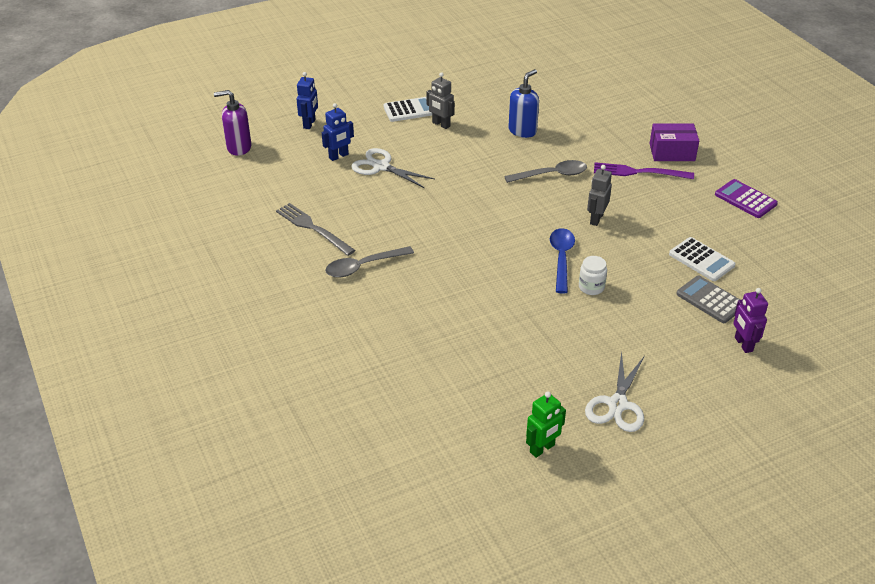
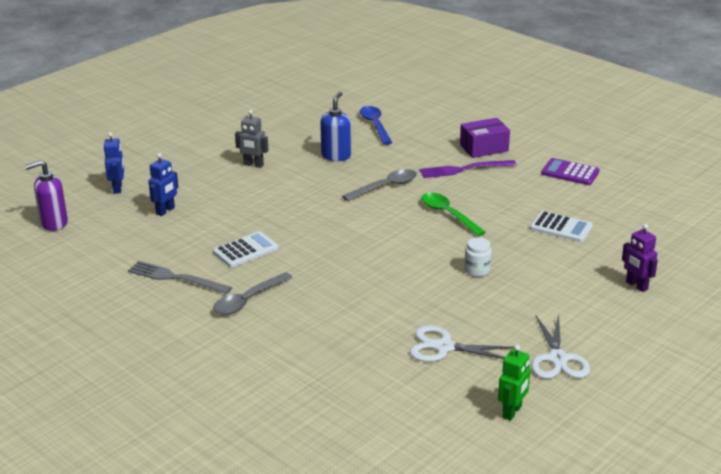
camera: 20 degrees left, 10 degrees down
(381, 167) = (215, 211): white scissors -> white scissors (444, 347)
(409, 110) = (215, 158): white calculator -> white calculator (245, 250)
(561, 258) = (435, 253): blue spoon -> blue spoon (375, 125)
(596, 219) = (448, 214): grey robot -> green spoon
(710, 300) = (587, 257): grey calculator -> none

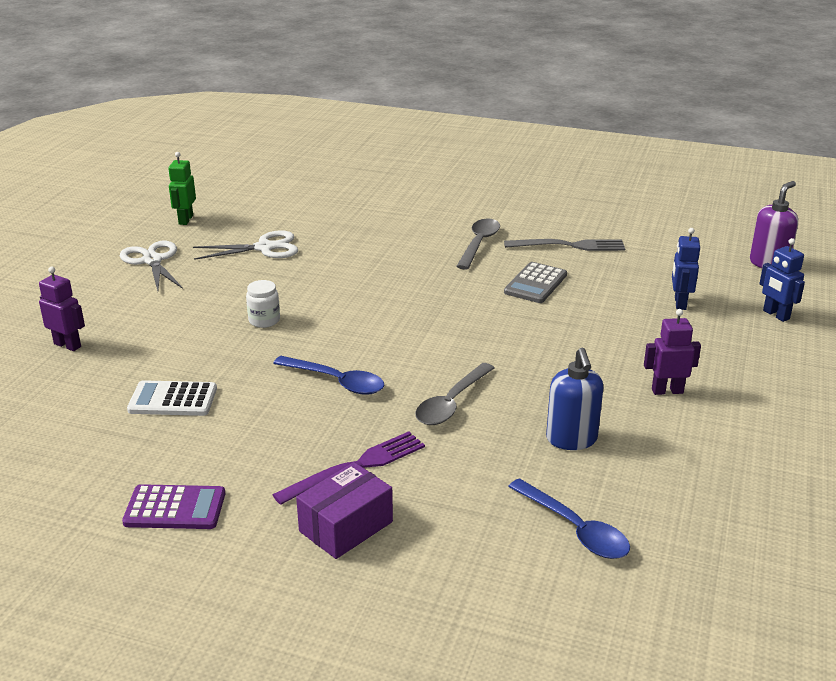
camera: 155 degrees right, 0 degrees up
(245, 250) = (535, 284): white calculator -> grey calculator
(253, 165) = (667, 391): grey robot -> purple robot
(448, 214) = (336, 381): green spoon -> blue spoon

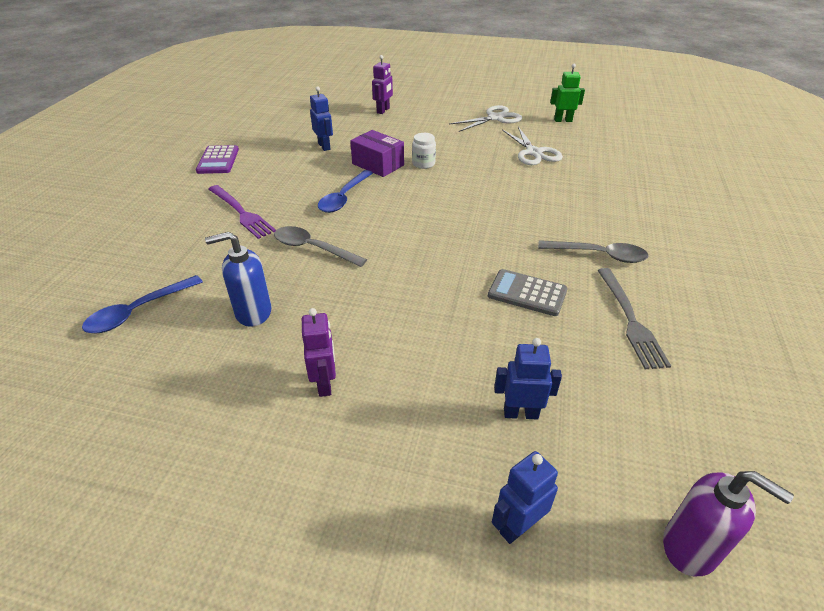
camera: 85 degrees right, 10 degrees up
(173, 400) = (324, 146): white calculator -> blue robot
(346, 526) = (181, 214): purple box -> purple box (378, 164)

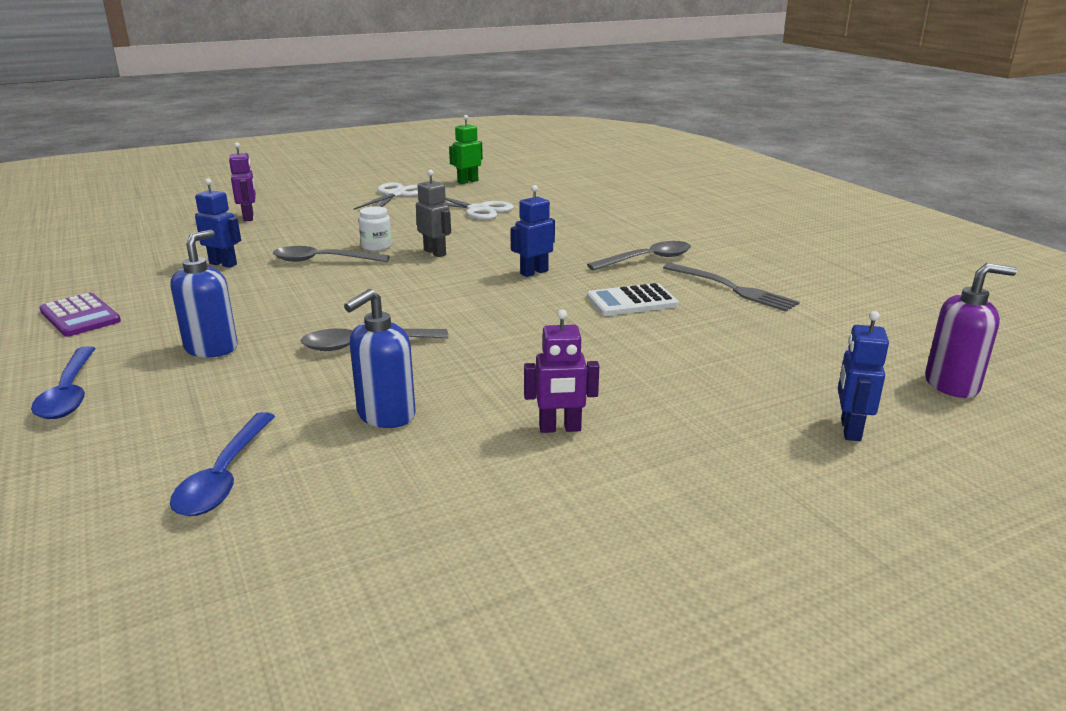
camera: 40 degrees left, 15 degrees down
(241, 213) = (212, 348): purple fork -> blue soap dispenser
(325, 384) = (560, 428): purple robot -> purple robot turned 135 degrees clockwise
(344, 198) = (329, 296): blue spoon -> blue spoon (69, 393)
(378, 164) = (323, 260): purple box -> grey spoon
(452, 184) = (435, 252): none -> grey robot
(520, 413) = (748, 371): blue robot -> blue robot (534, 272)
(527, 293) = (632, 301): grey calculator -> white calculator

